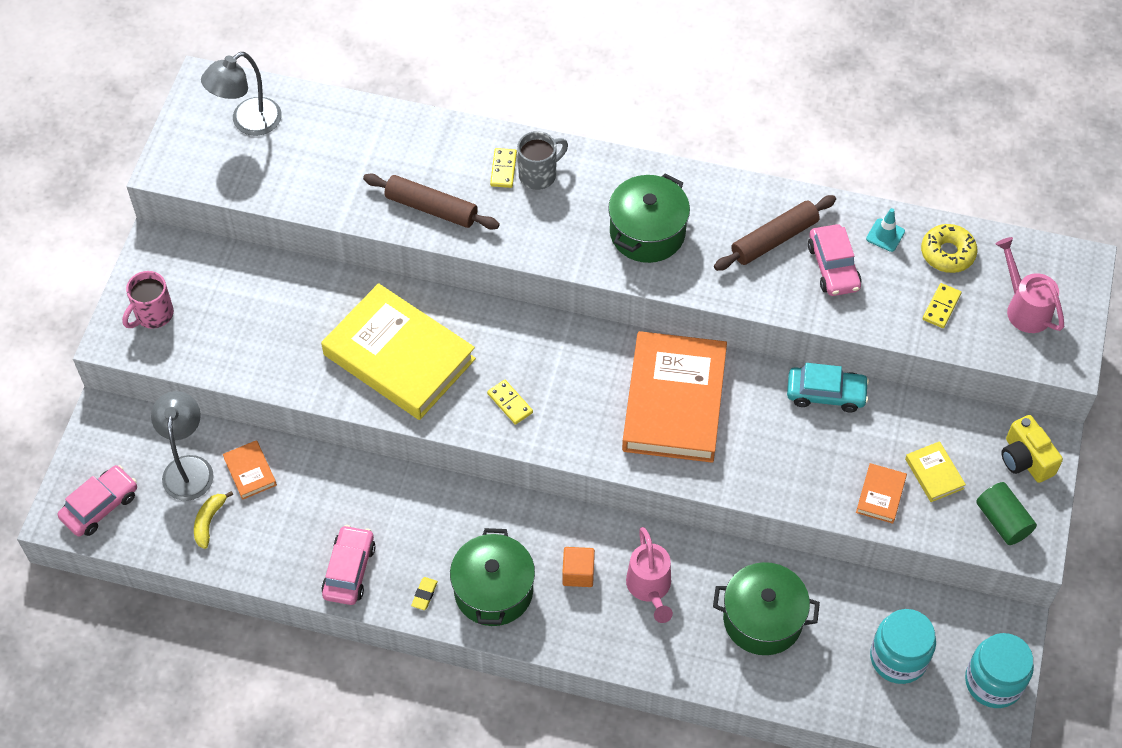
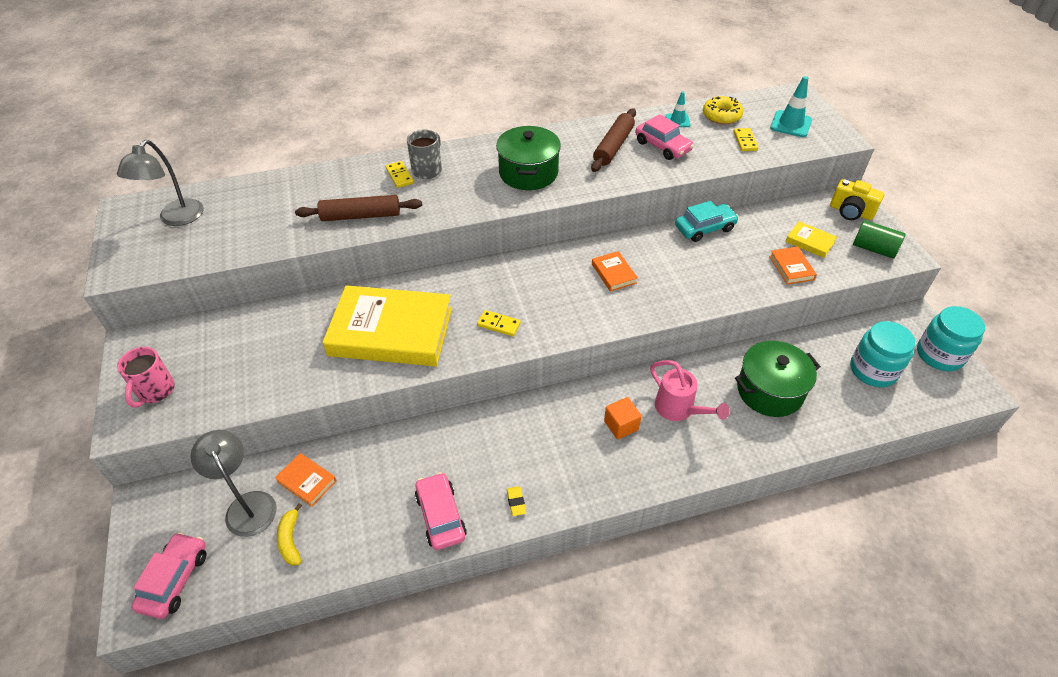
camera: 30 degrees left, 10 degrees down
(493, 591) = (568, 470): green pot -> none
(674, 402) = (613, 273): orange book -> orange book, size x0.41
(1024, 308) = (791, 124): pink watering can -> turquoise traffic cone

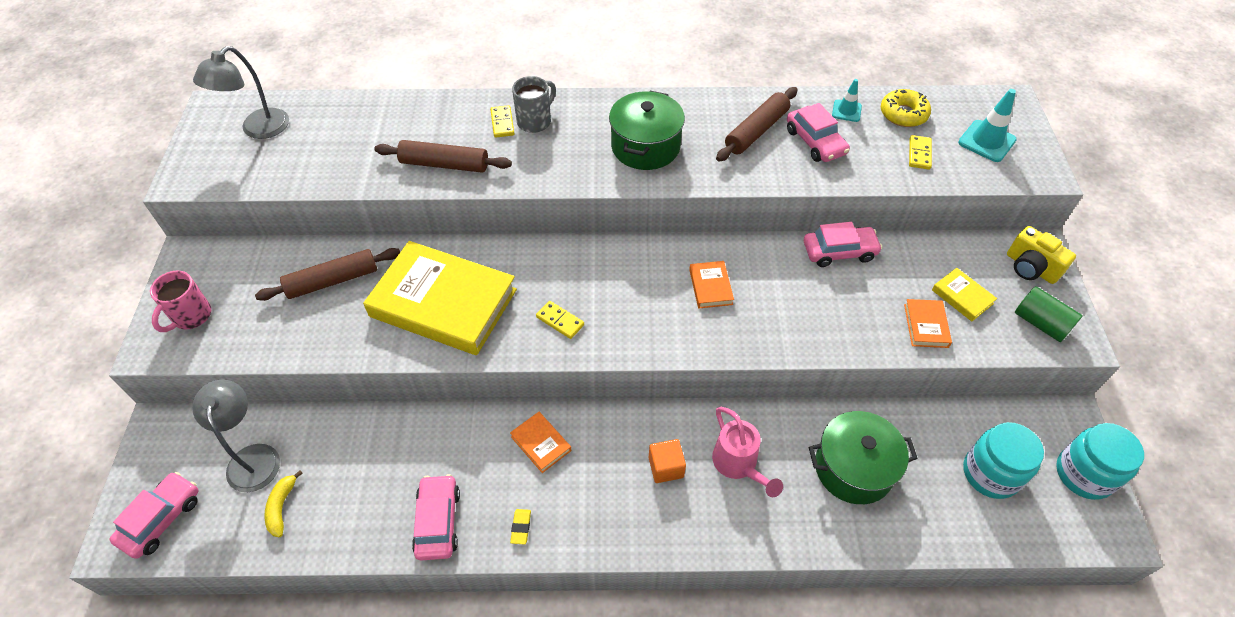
camera: 15 degrees right, 5 degrees up
(282, 334) = (332, 281): none -> brown rolling pin
(307, 481) = (317, 446): orange book -> orange book (541, 443)
(704, 228) = (839, 251): turquoise car -> pink car

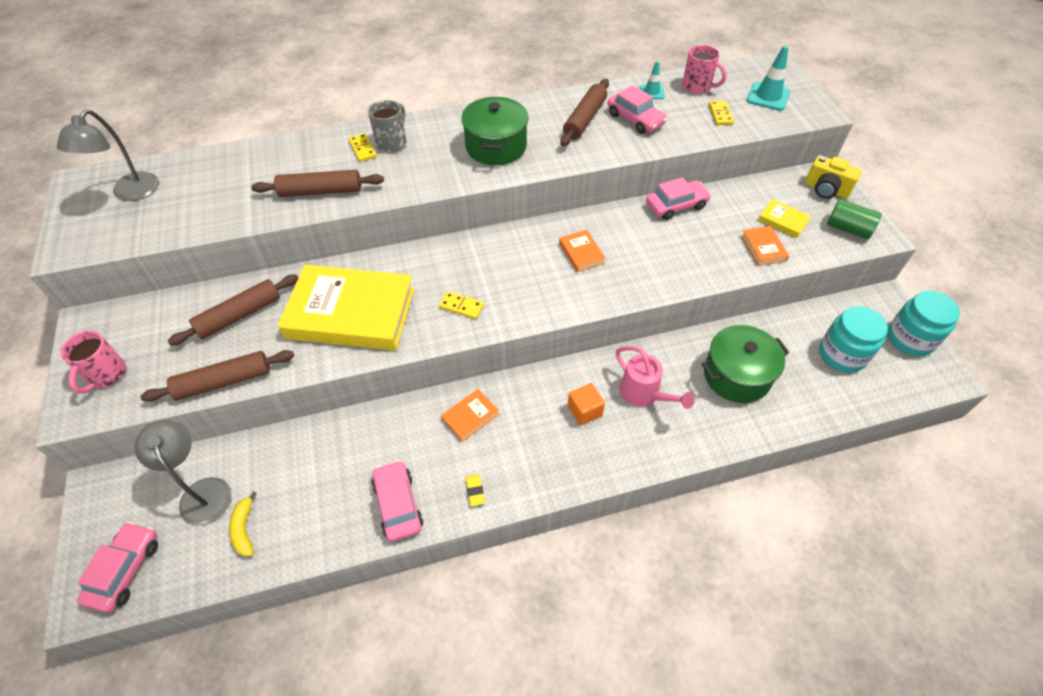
camera: 15 degrees left, 0 degrees up
(298, 349) = (224, 381): none -> brown rolling pin
(541, 443) = (470, 416): orange book -> orange book turned 75 degrees counterclockwise
(903, 114) = (697, 87): yellow donut -> pink mug

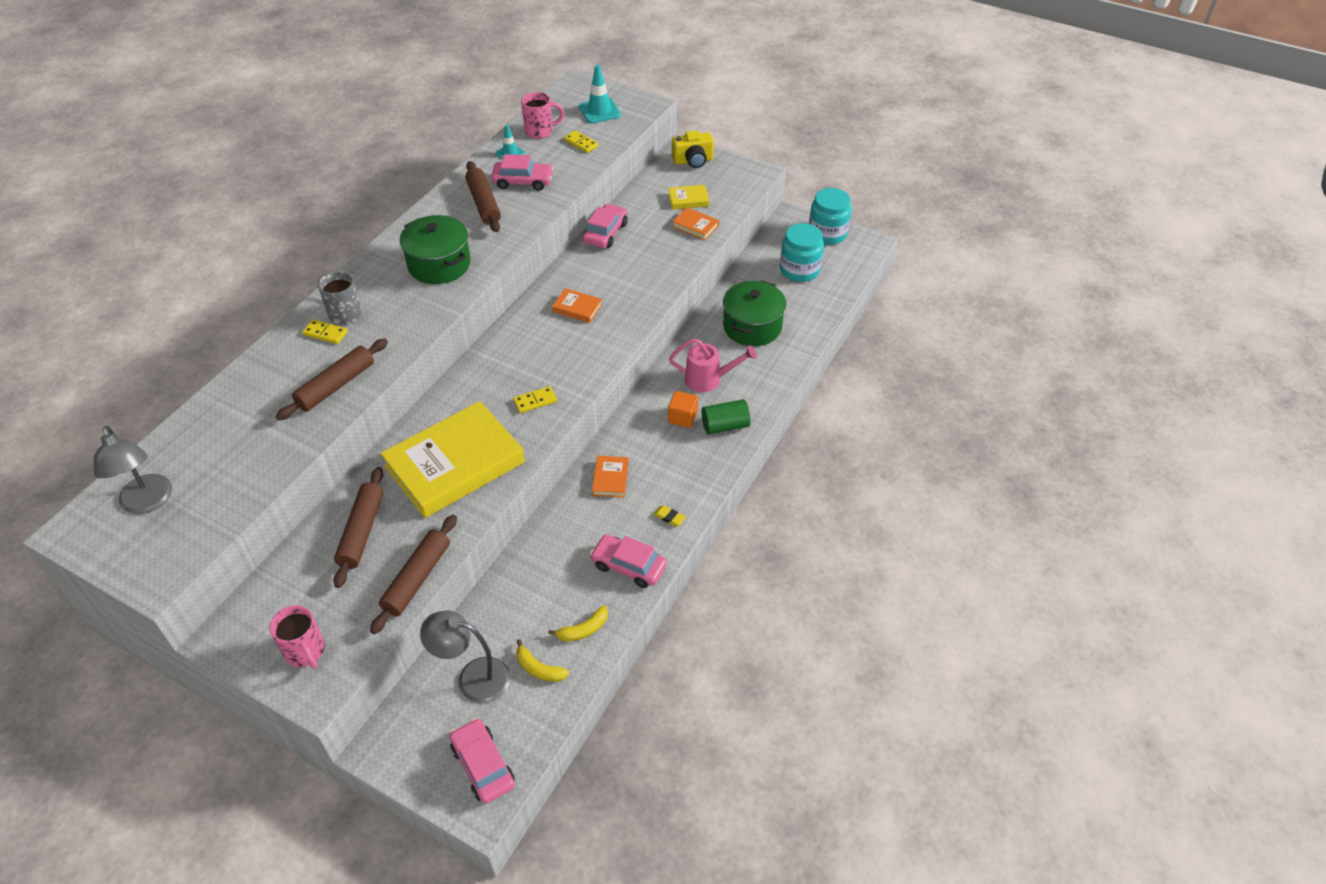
camera: 45 degrees left, 5 degrees down
(307, 527) = (583, 629): none -> yellow banana
(848, 229) = (734, 180): green cylinder -> green cylinder (725, 426)

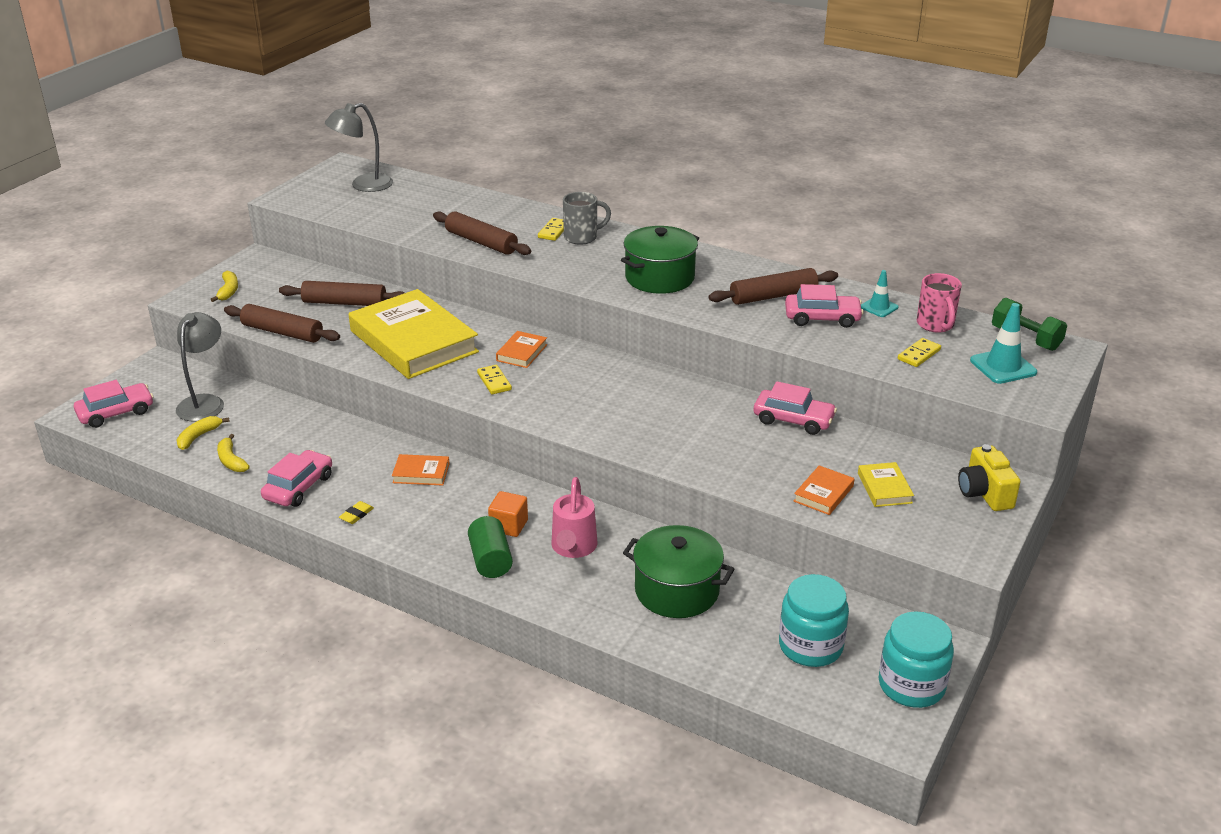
camera: 90 degrees right, 15 degrees down
(305, 652) = (228, 291): pink mug -> yellow banana
(523, 181) = (822, 318): pink car -> pink car turned 90 degrees counterclockwise
(564, 97) = (1025, 339): none -> green dumbbell
(577, 308) = (645, 403): orange book -> orange book (522, 353)

